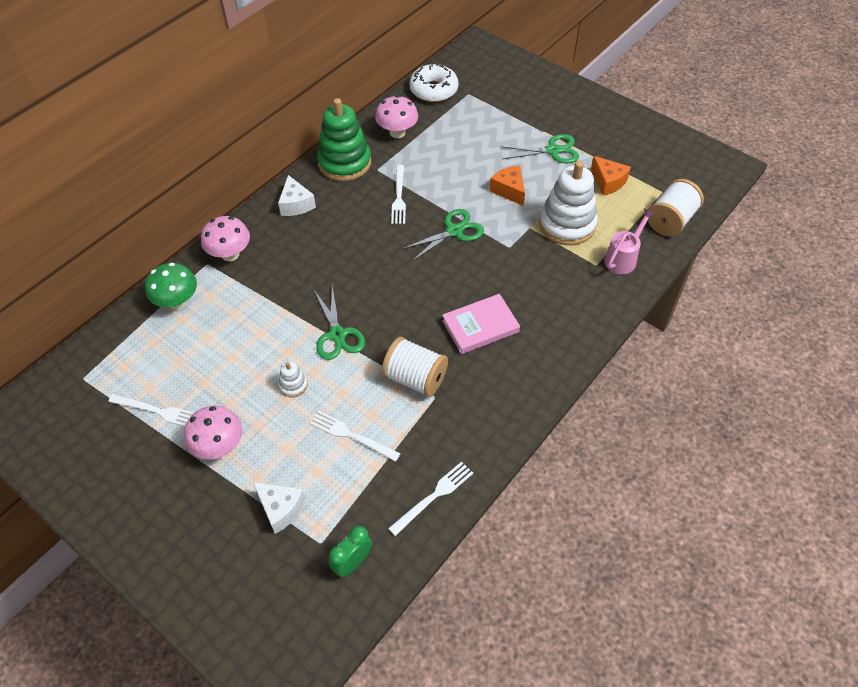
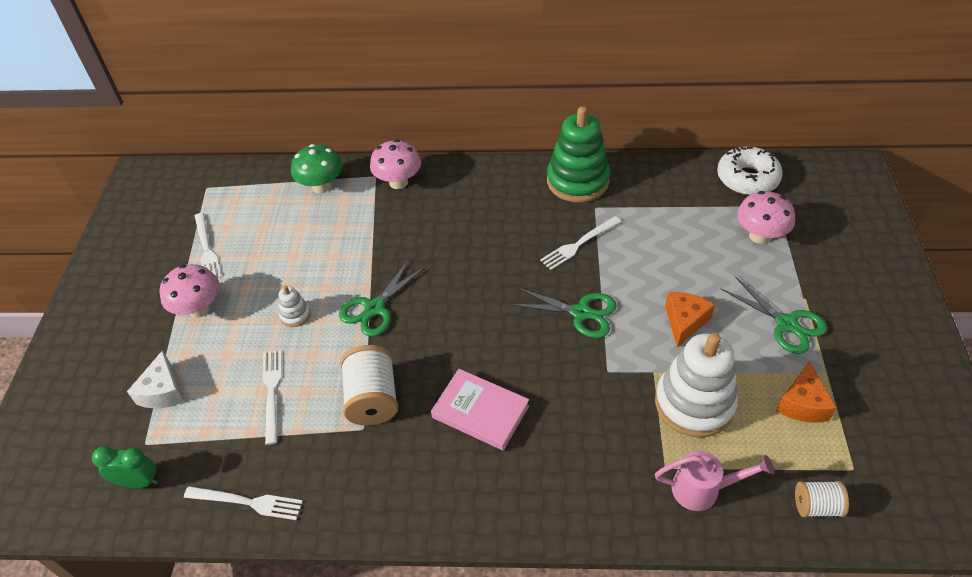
camera: 55 degrees right, 5 degrees down
(296, 204) = (494, 184): white cheese -> none
(397, 132) = (658, 190): pink mushroom -> pink mushroom (759, 236)
(670, 220) = (816, 506): white spool -> white spool, size x0.59

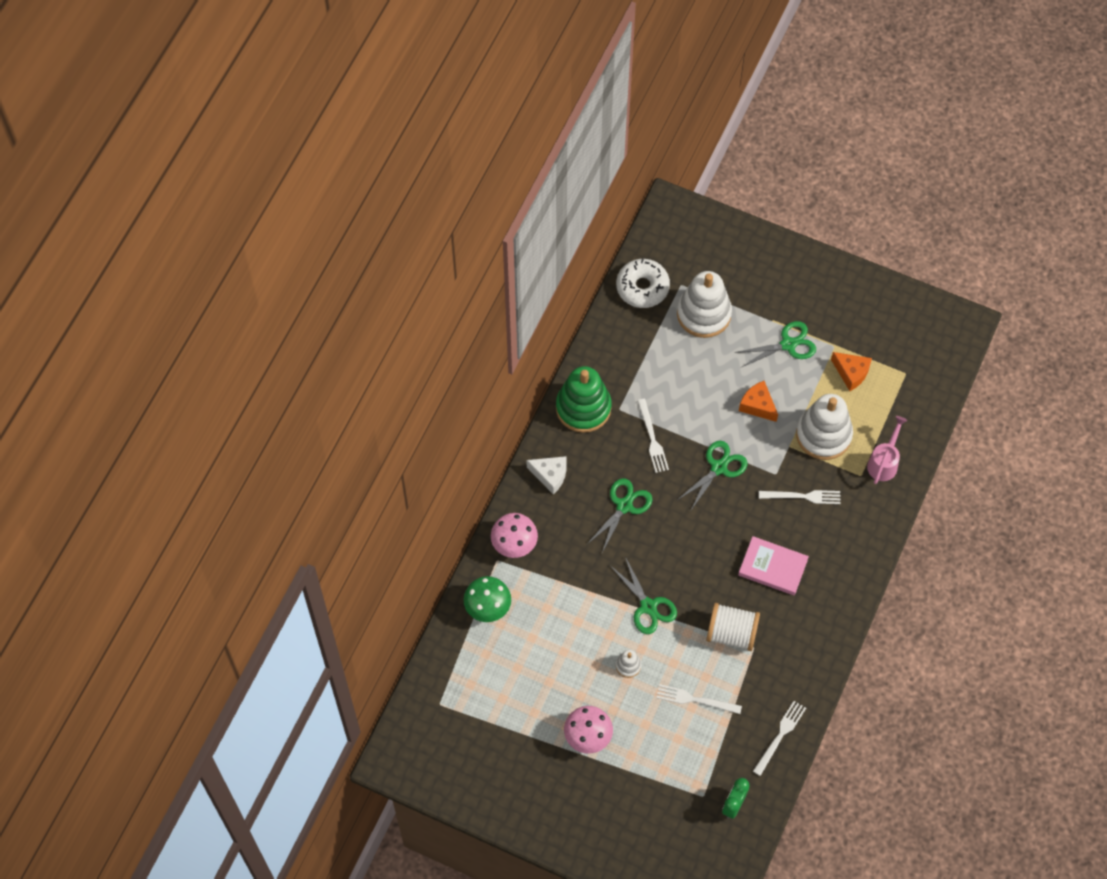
camera: 70 degrees left, 15 degrees up
(163, 391) = (660, 776): white cheese -> white cheese (550, 475)
(206, 249) = (520, 718): white fork -> white fork (802, 496)
(480, 411) = (773, 567): pink book -> pink book turned 60 degrees clockwise
(485, 248) = (624, 506): none -> green scissors
(759, 236) = (704, 314): pink mushroom -> white stacking toy
(816, 506) = (919, 407): white spool -> none

